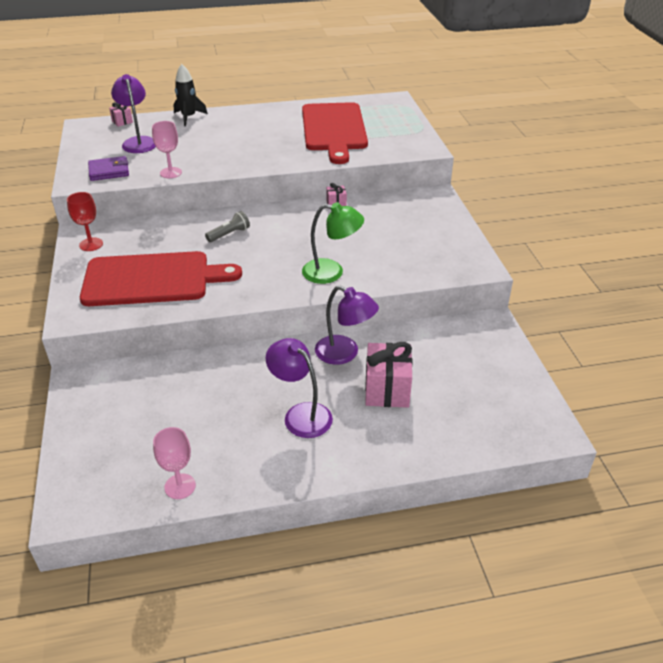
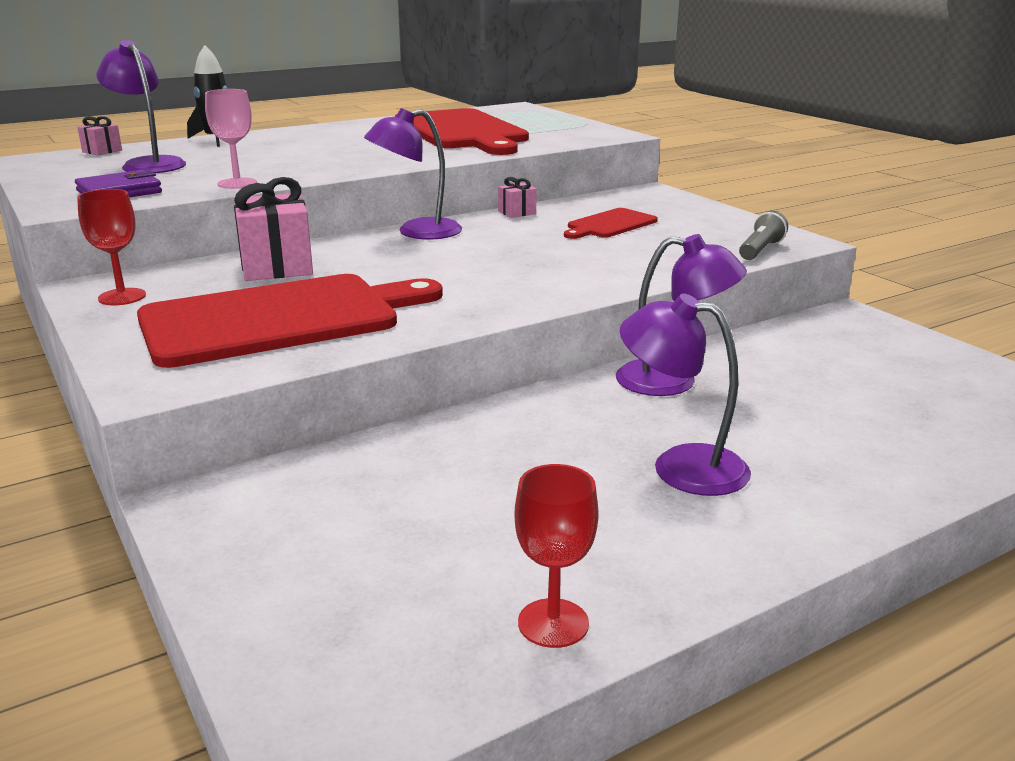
camera: 20 degrees left, 15 degrees down
(180, 486) = (553, 623): pink goblet -> red goblet
(229, 234) = (375, 257): grey flashlight -> grey flashlight (760, 250)
(266, 213) = (417, 232): none -> purple lamp
(331, 272) = (588, 272): green lamp -> none
(381, 227) = (609, 224): none -> red cutting board
(387, 390) = (787, 409): pink gift -> pink gift (276, 266)

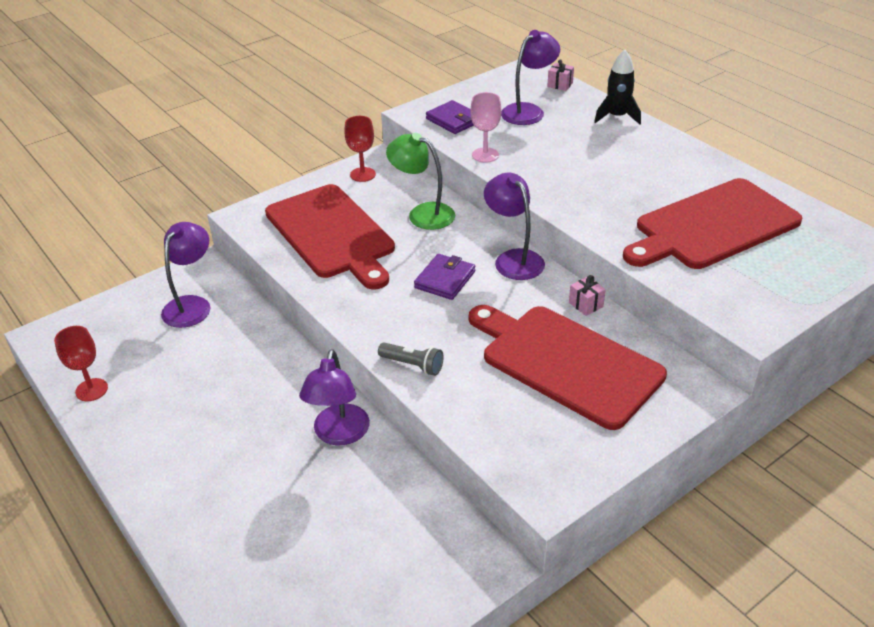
camera: 85 degrees right, 15 degrees up
(276, 266) = (422, 213): pink gift -> green lamp
(441, 262) = (445, 279): none -> purple wallet
(609, 224) = (566, 362): red cutting board -> red cutting board, size x2.09
(681, 466) = (221, 435): purple lamp -> purple lamp (192, 305)
(760, 250) = (512, 461): grey flashlight -> grey flashlight (413, 365)

